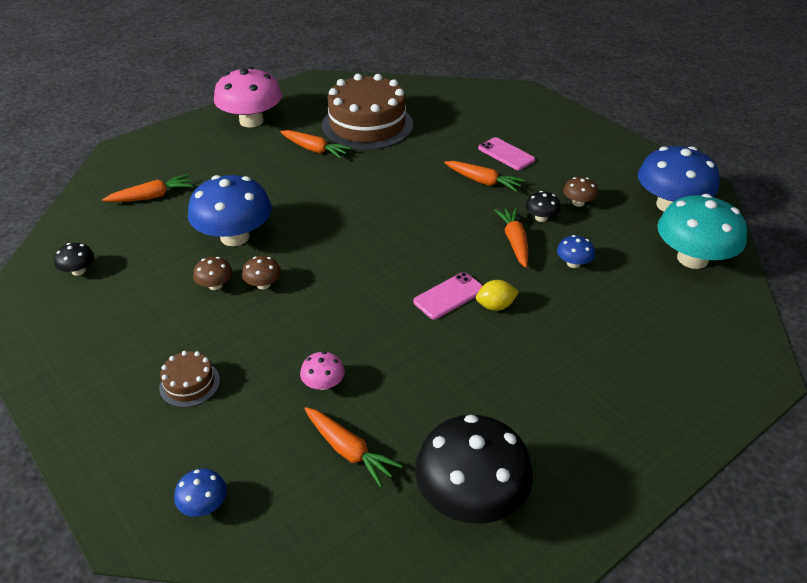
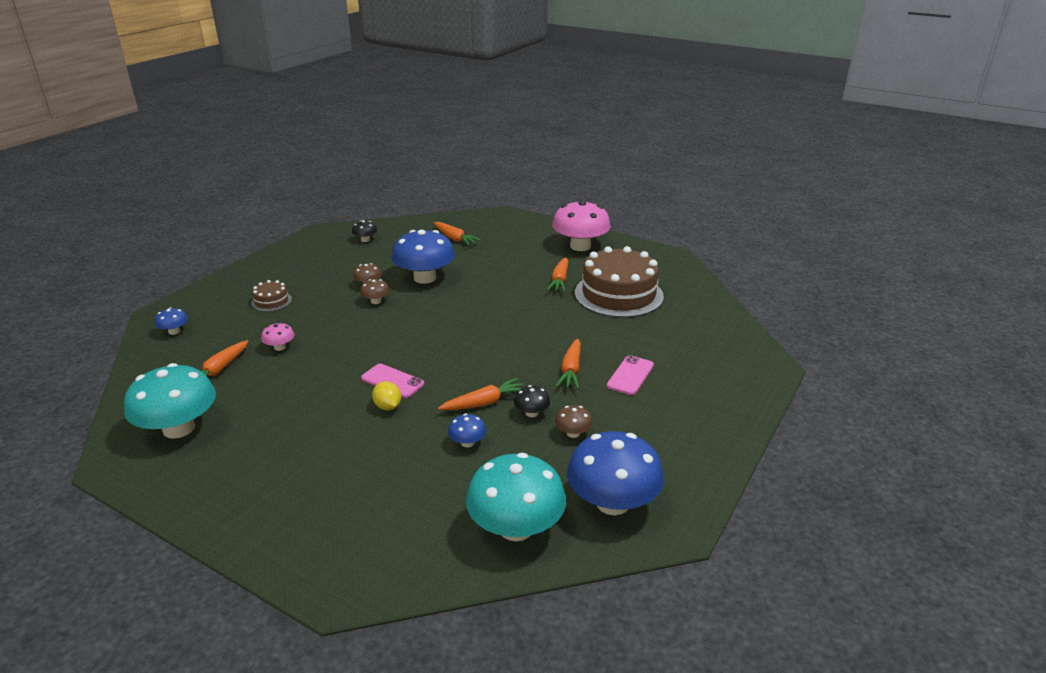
camera: 70 degrees right, 10 degrees down
(470, 496) = (179, 428): black mushroom -> turquoise mushroom

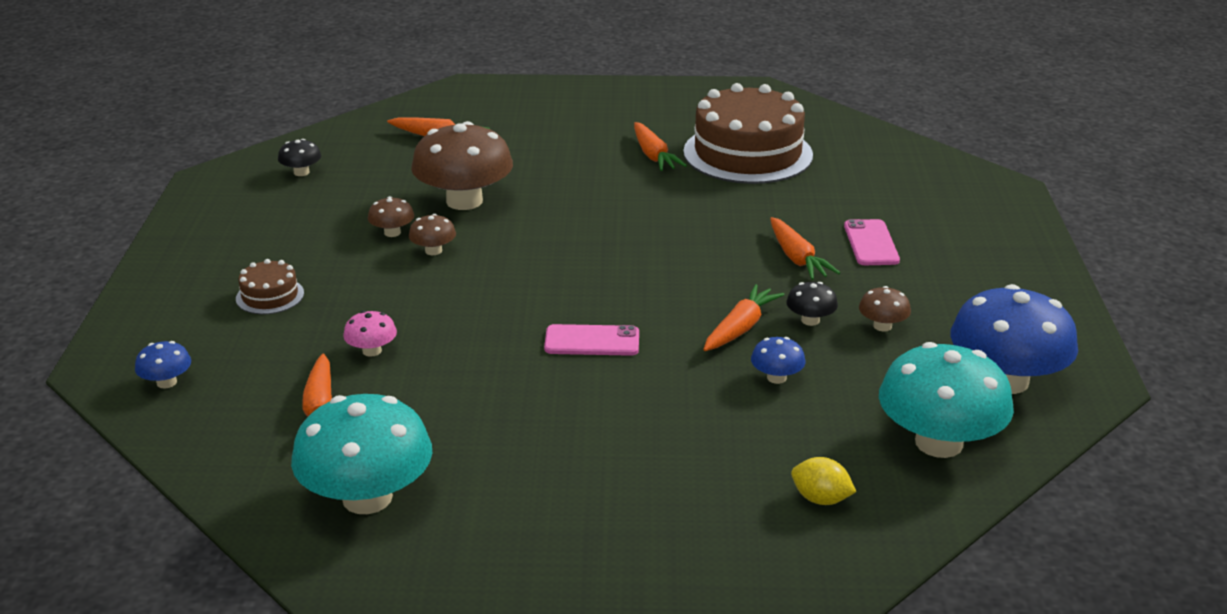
camera: 30 degrees left, 0 degrees up
(388, 406) = (626, 372): yellow lemon -> yellow lemon (820, 499)
(425, 278) = (464, 201): blue mushroom -> brown mushroom
(580, 246) = (627, 105): pink mushroom -> none

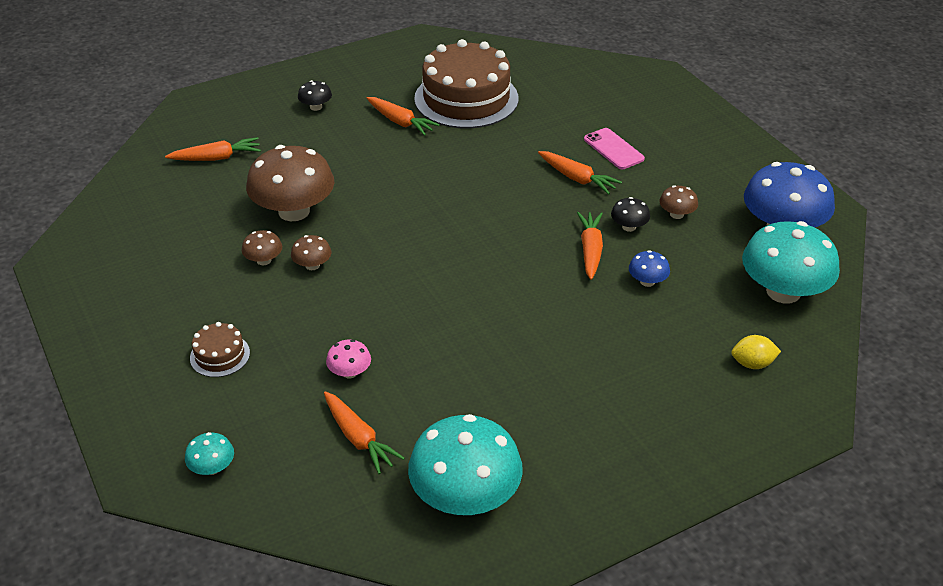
camera: 30 degrees left, 10 degrees up
(166, 382) = (212, 467): blue mushroom -> turquoise mushroom
(301, 172) = (131, 229): black mushroom -> black mushroom (316, 107)
(592, 341) = (501, 300): pink phone -> none

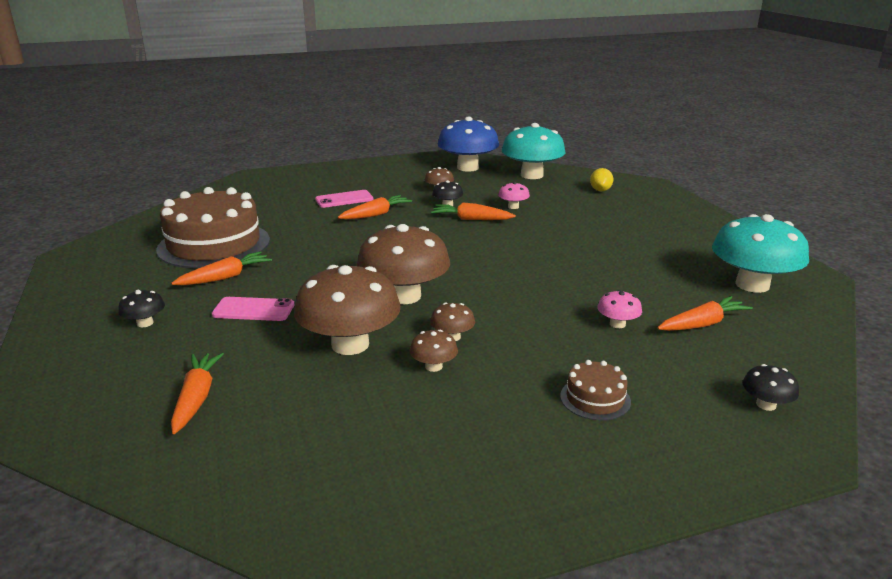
camera: 80 degrees left, 15 degrees down
(212, 467) = (766, 404): turquoise mushroom -> black mushroom
(344, 151) = (253, 310): none -> pink phone
(384, 227) = (404, 296): none -> brown mushroom
(647, 281) = (513, 207): blue mushroom -> pink mushroom

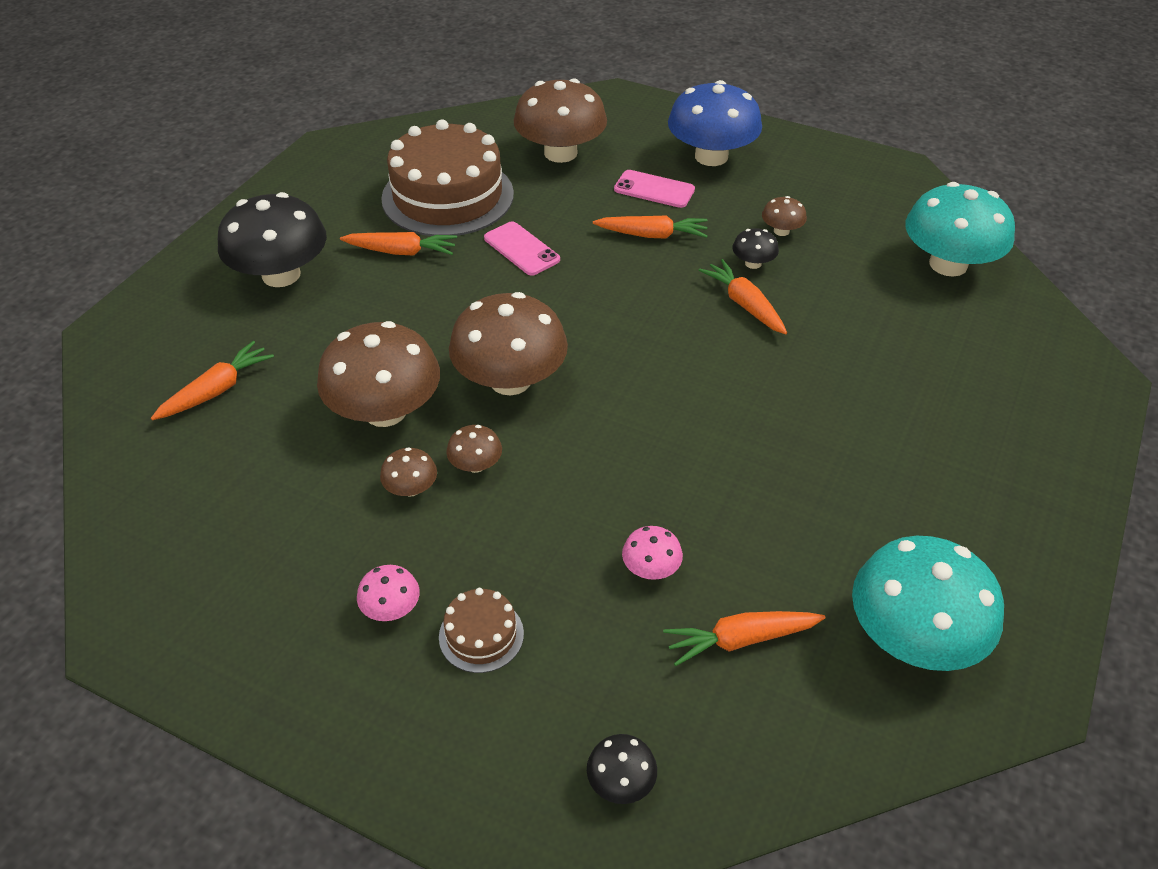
camera: 45 degrees right, 20 degrees up
(145, 323) = (281, 275): black mushroom -> black mushroom, size x2.26
(253, 310) = (371, 312): pink phone -> pink phone (521, 249)
(259, 205) = (560, 153): none -> brown mushroom
(467, 168) = (882, 204): blue mushroom -> blue mushroom (711, 156)
(513, 207) = (828, 311): pink mushroom -> pink mushroom (391, 608)
(600, 190) = (999, 347): yellow lemon -> none
(702, 324) = (741, 639): orange carrot -> orange carrot turned 150 degrees clockwise

